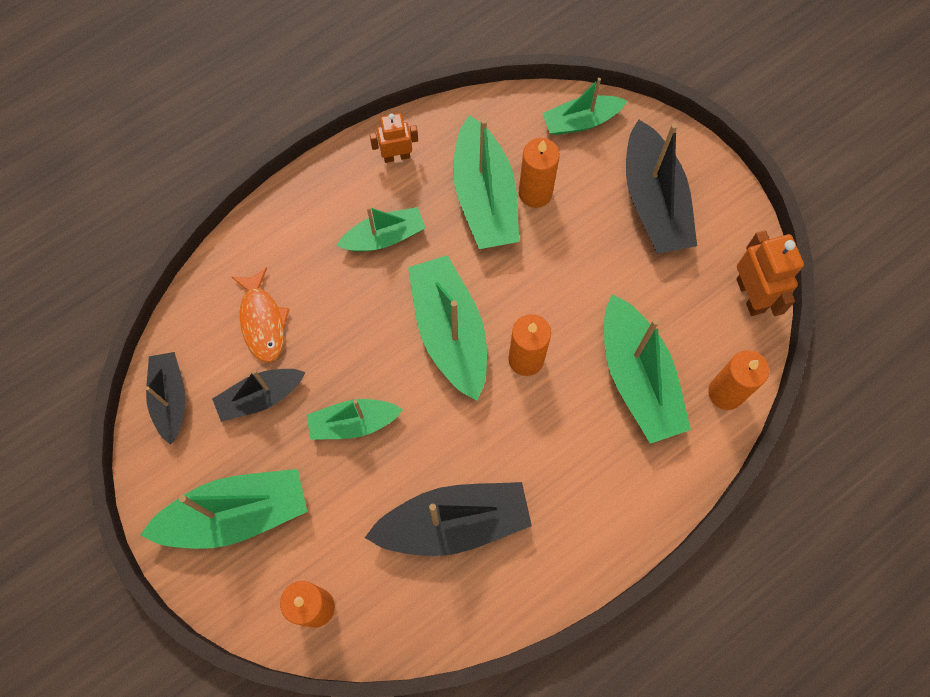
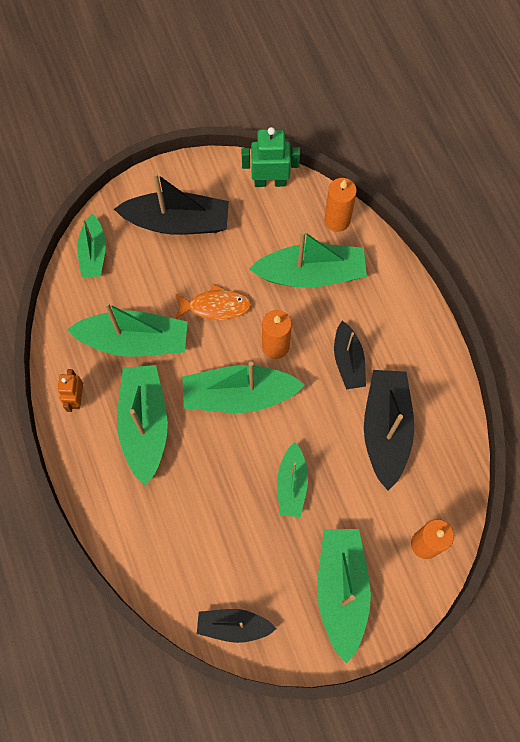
camera: 75 degrees left, 0 degrees up
(260, 397) = (252, 552): black boat -> black boat (348, 361)
(262, 321) = (188, 537): orange fish -> orange fish (216, 306)
(384, 237) = (144, 425): green boat -> green boat, size x1.65
(535, 193) = (143, 303): orange candle -> none
(751, 295) = (270, 181): orange robot -> green robot

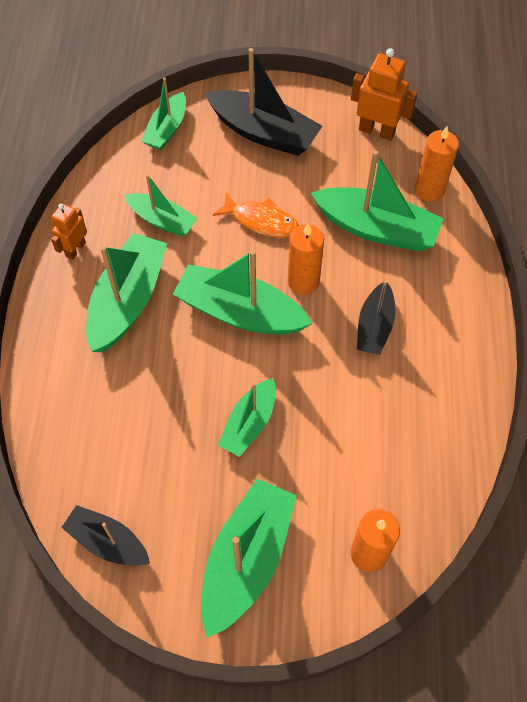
camera: 25 degrees right, 10 degrees down
(134, 341) = (162, 220): green boat -> green boat, size x0.61
(270, 181) = (377, 131): green robot -> orange robot
(386, 429) = (382, 412): black boat -> none

